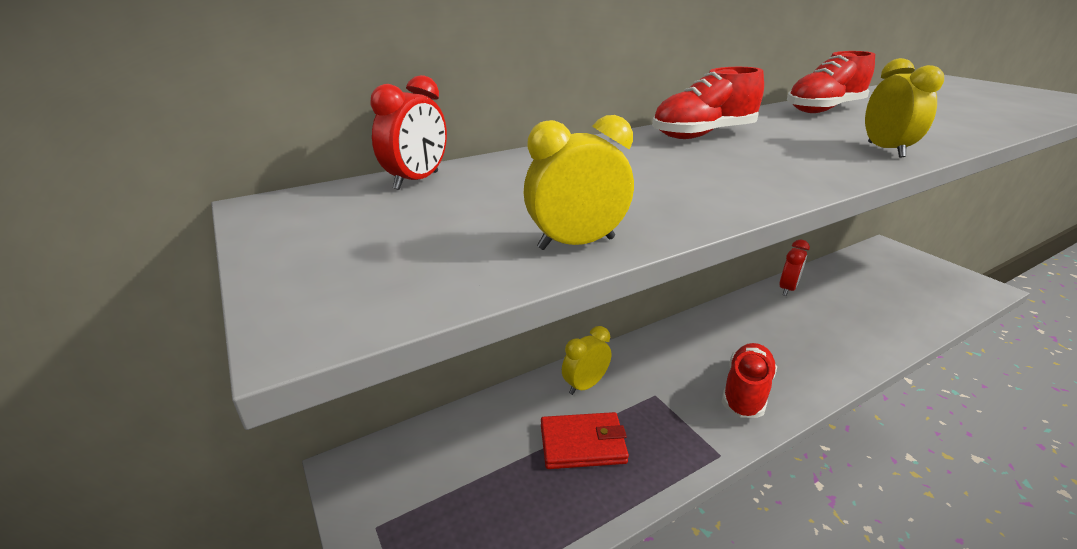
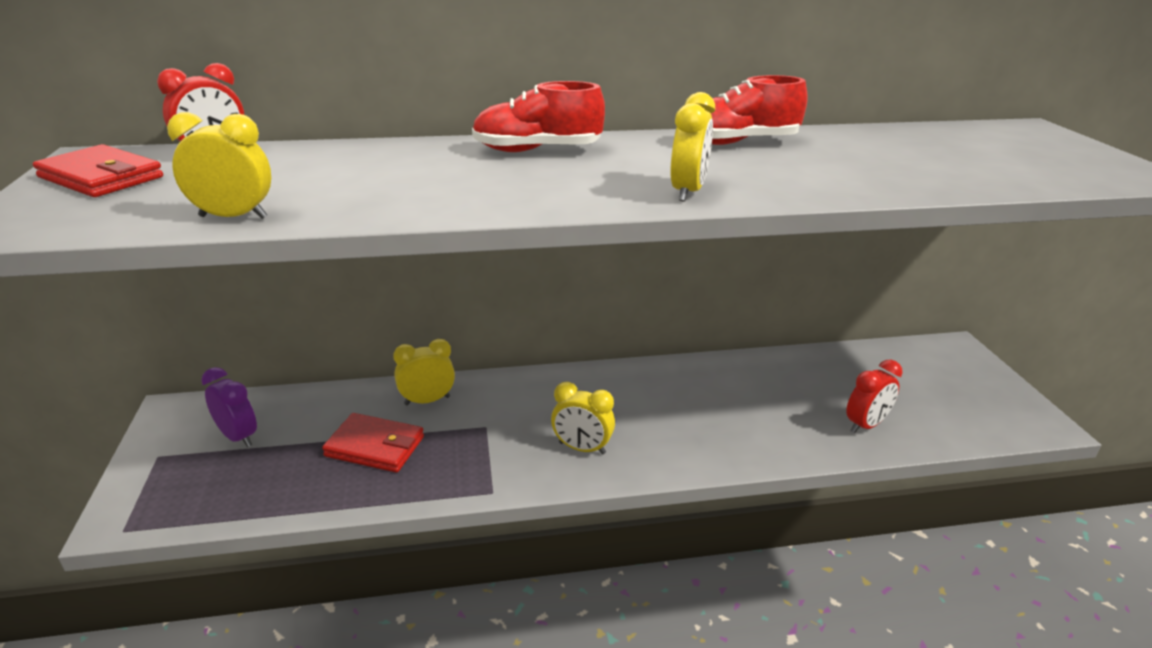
camera: 20 degrees right, 0 degrees up
(334, 227) = (101, 177): none -> red wallet
(444, 476) = (238, 437): none -> purple clock
(745, 391) = (582, 448): red shoe -> yellow clock
(787, 289) = (754, 364): red clock -> red clock (865, 425)

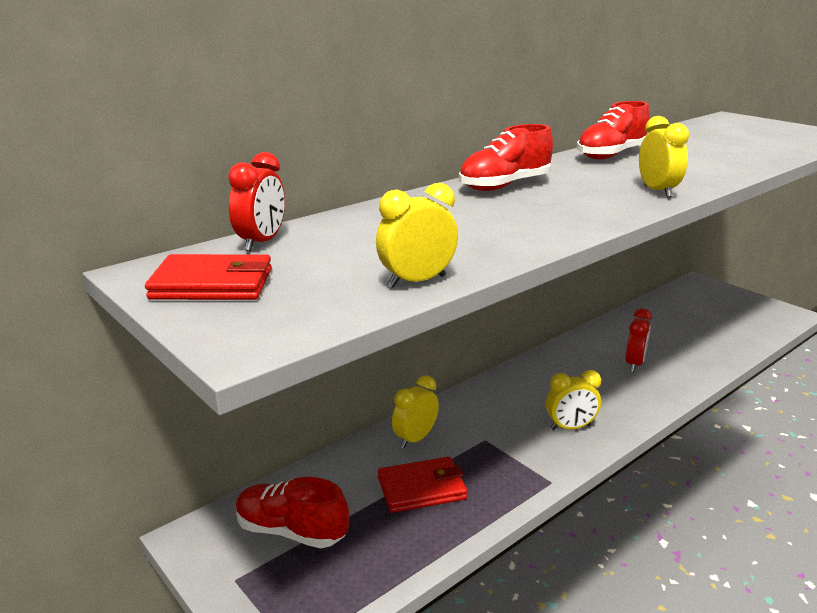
camera: 30 degrees left, 5 degrees down
(238, 437) = (291, 531): purple clock -> red shoe
(865, 425) = (710, 347): red clock -> red clock (634, 364)

